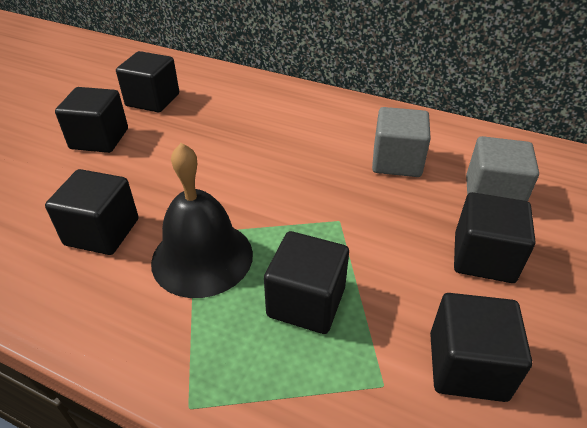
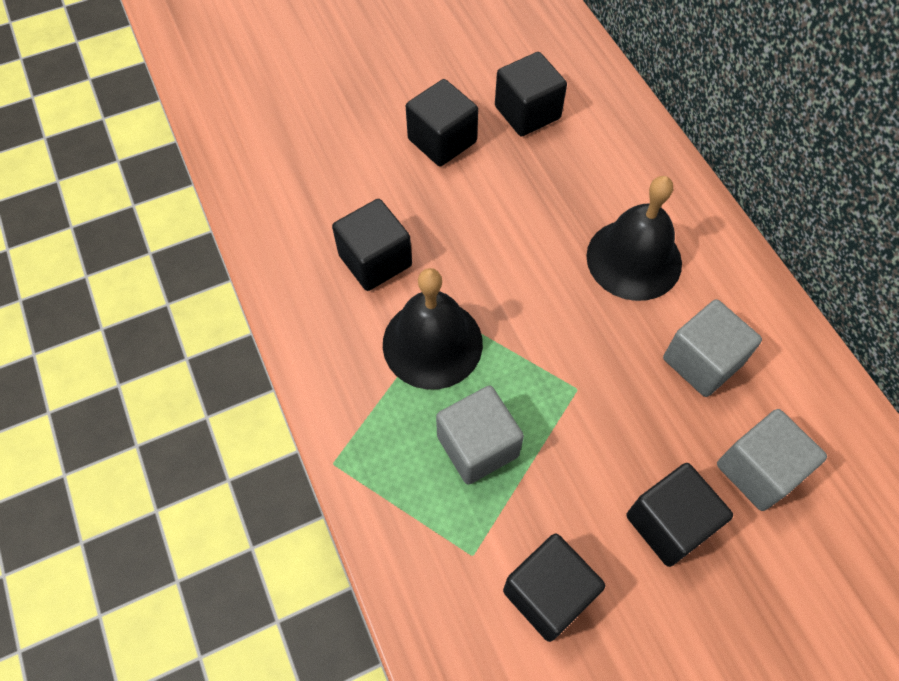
camera: 40 degrees right, 20 degrees up
(299, 135) = (634, 259): none -> black bell
(306, 302) = (477, 446): black cube -> grey cube

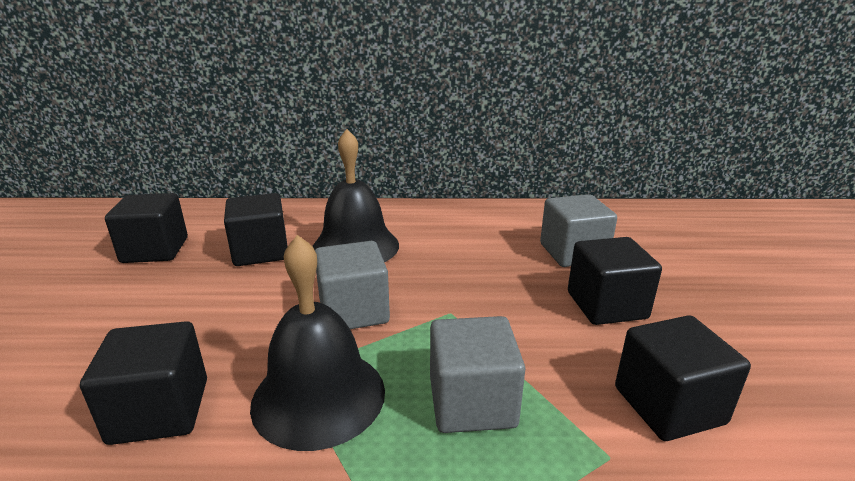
camera: 65 degrees left, 35 degrees down
(442, 141) = (99, 306): black cube -> black cube (261, 251)
(702, 361) = (469, 247): grey cube -> grey cube (353, 311)

